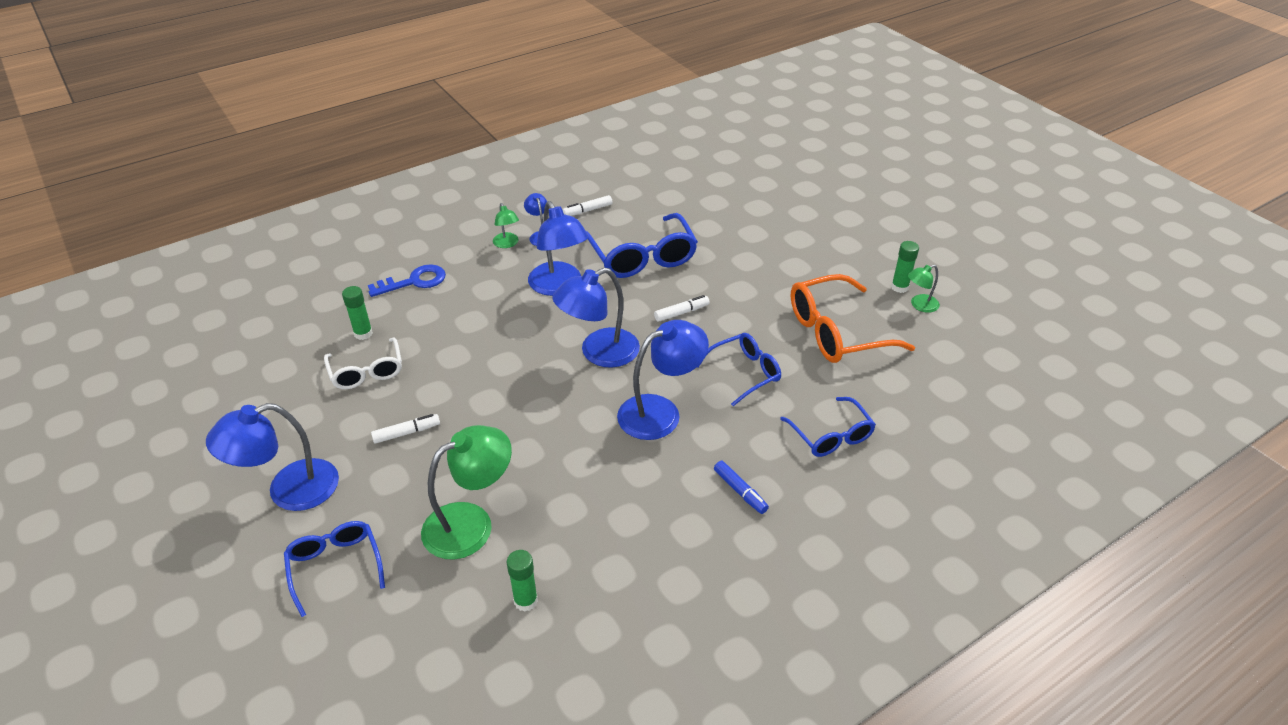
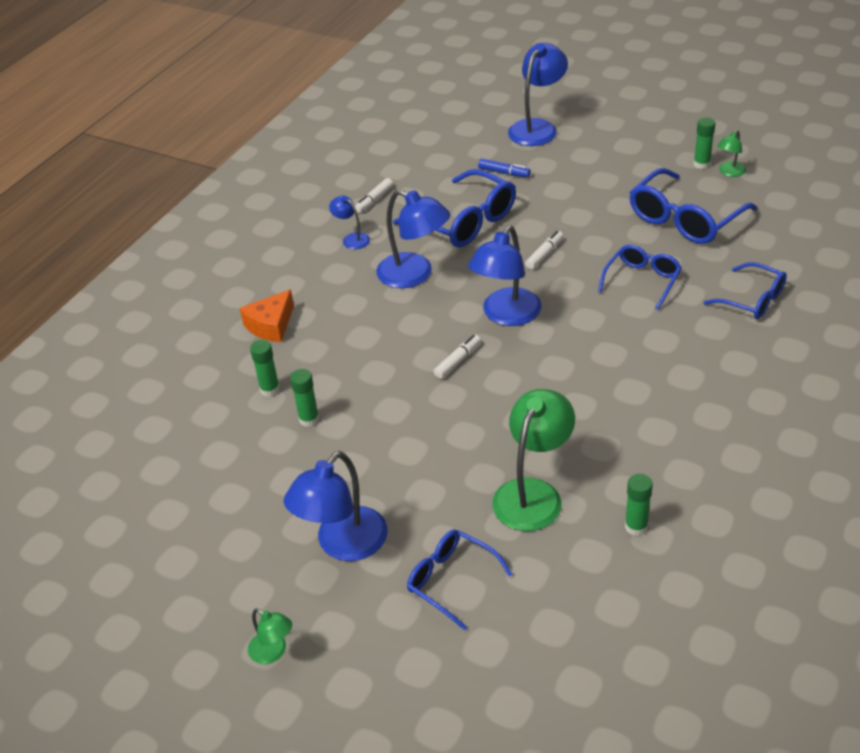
camera: 25 degrees left, 0 degrees up
(366, 371) = (309, 419): white glasses -> green glue stick
(407, 433) = (401, 451): white marker -> white marker (457, 361)
(414, 281) = (271, 325): blue key -> orange cheese
(507, 244) = (327, 258): green lamp -> green lamp (273, 652)
(660, 412) = (604, 339): blue lamp -> blue lamp (537, 127)
(740, 491) = (723, 371): blue marker -> blue marker (504, 172)
(837, 332) = (685, 219): orange glasses -> blue glasses

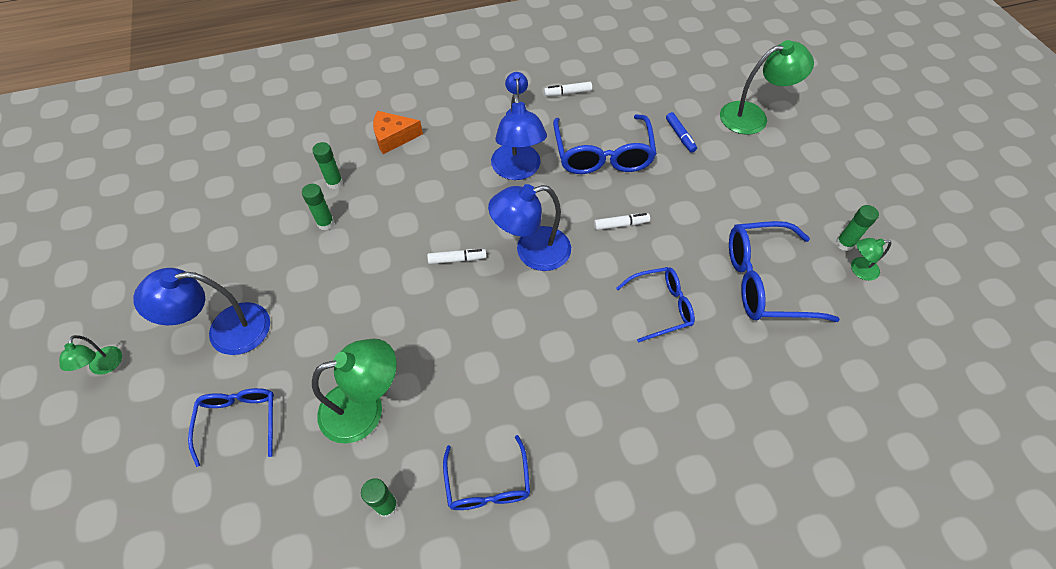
camera: 40 degrees right, 15 degrees up
(537, 127) = (752, 116): blue lamp -> green lamp
(752, 300) = (724, 400): blue glasses -> blue glasses (487, 483)

